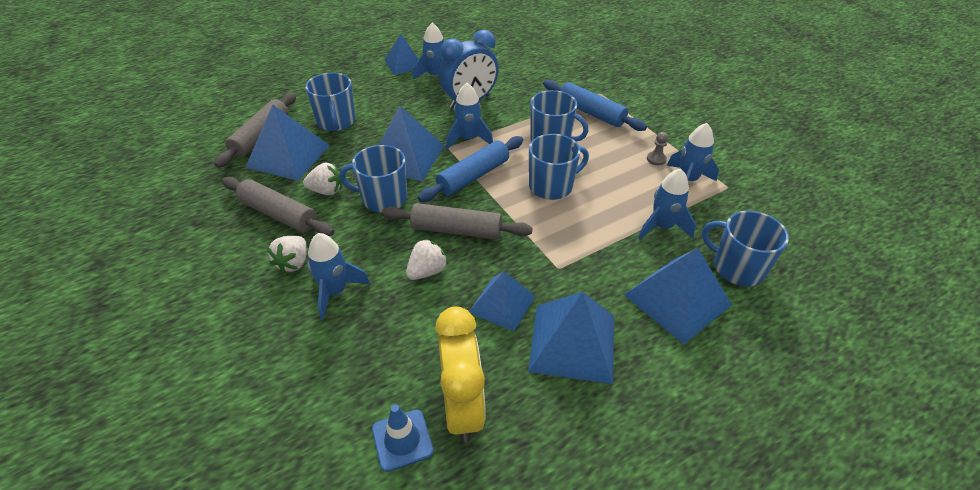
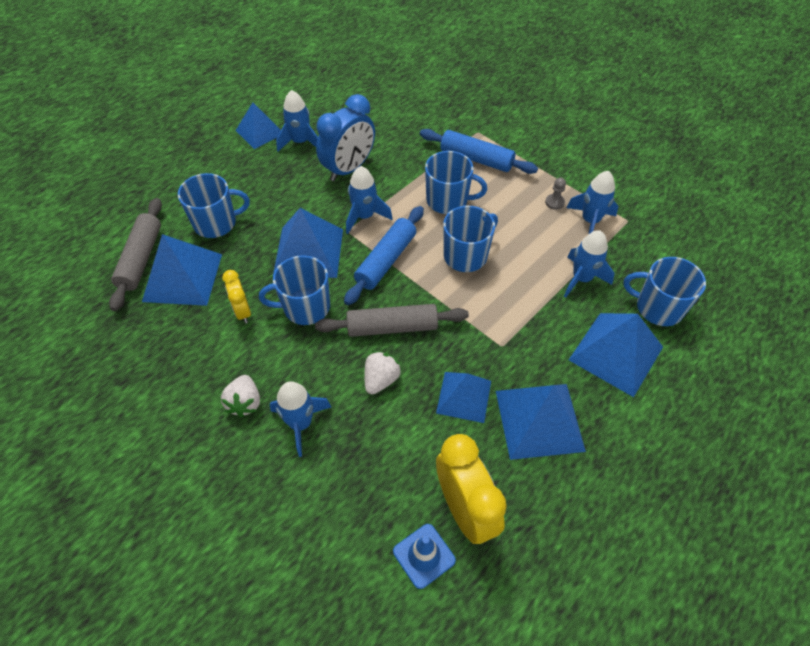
camera: 15 degrees left, 10 degrees up
(278, 214) = (204, 350): grey rolling pin -> none
(326, 191) = (242, 311): white strawberry -> yellow clock
(336, 122) = (216, 223): blue mug -> blue mug turned 75 degrees counterclockwise

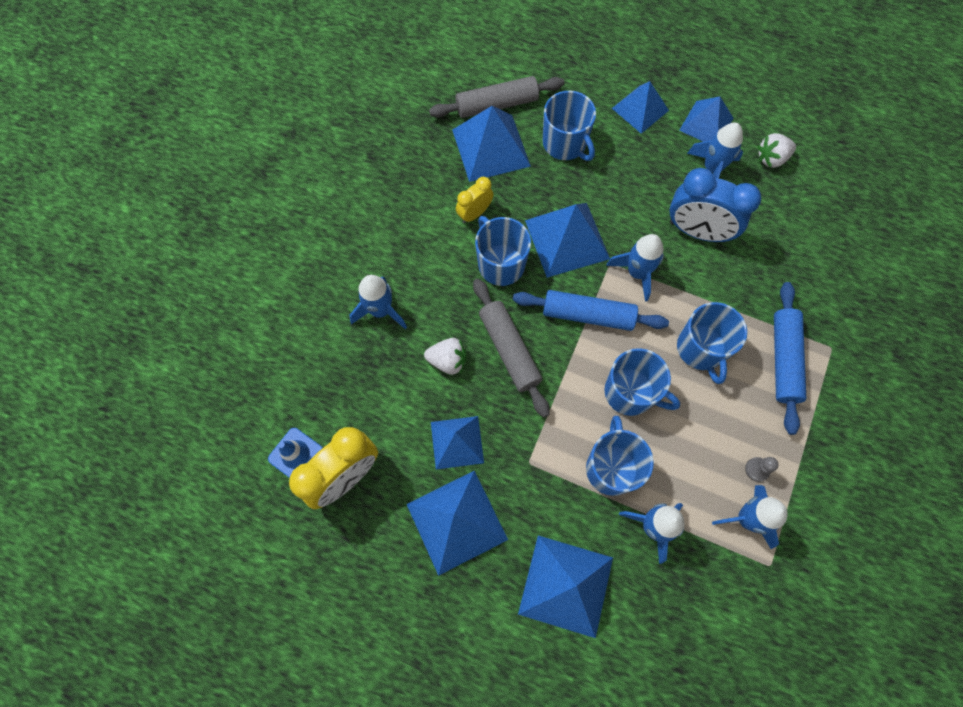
camera: 70 degrees right, 15 degrees up
(218, 165) = (640, 109): none -> blue pyramid
(245, 402) = (384, 258): white strawberry -> white strawberry (771, 158)
(657, 307) = (648, 623): blue mug -> blue mug (611, 467)

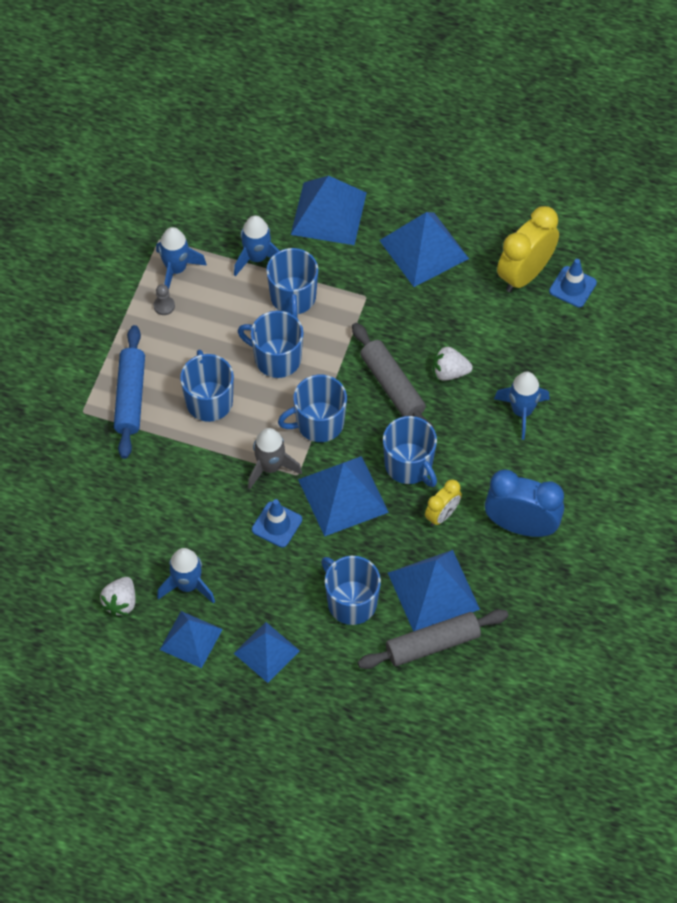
camera: 175 degrees right, 10 degrees down
(457, 442) = (432, 307): blue pyramid -> none
(588, 315) = (318, 423): blue rolling pin -> blue mug
(631, 217) = (277, 524): none -> blue traffic cone
(636, 273) = (270, 467): blue rocket -> grey rocket
(697, 231) = (207, 514): blue clock -> blue clock (521, 526)
(771, 158) = (120, 602): white strawberry -> white strawberry turned 135 degrees clockwise

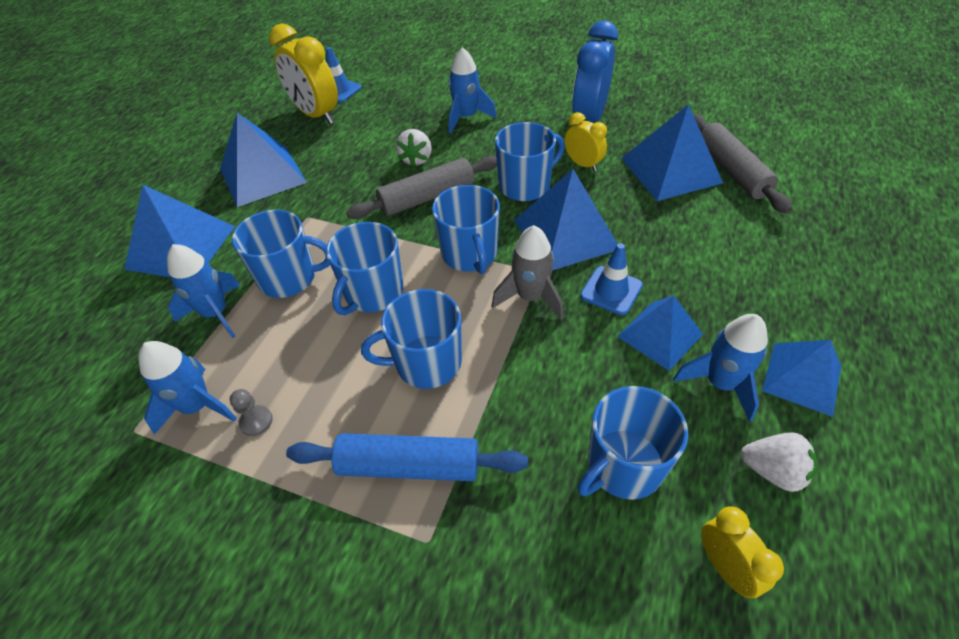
camera: 85 degrees left, 10 degrees down
(63, 563) = (724, 567): none -> yellow clock
(266, 652) = (790, 299): blue pyramid -> blue pyramid (659, 335)
(350, 602) = (700, 228): blue mug -> blue mug (623, 466)

